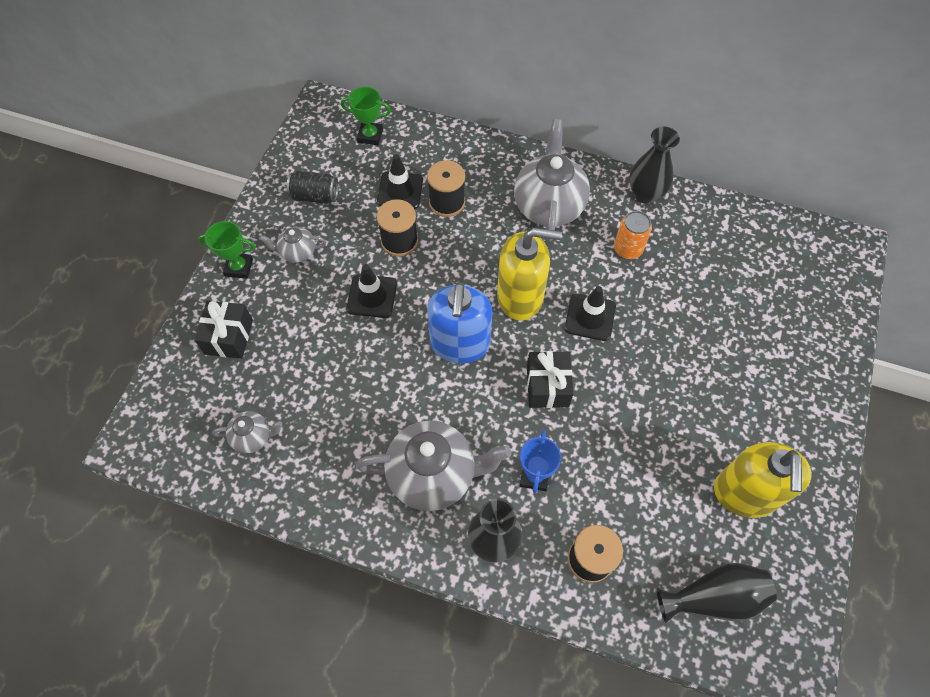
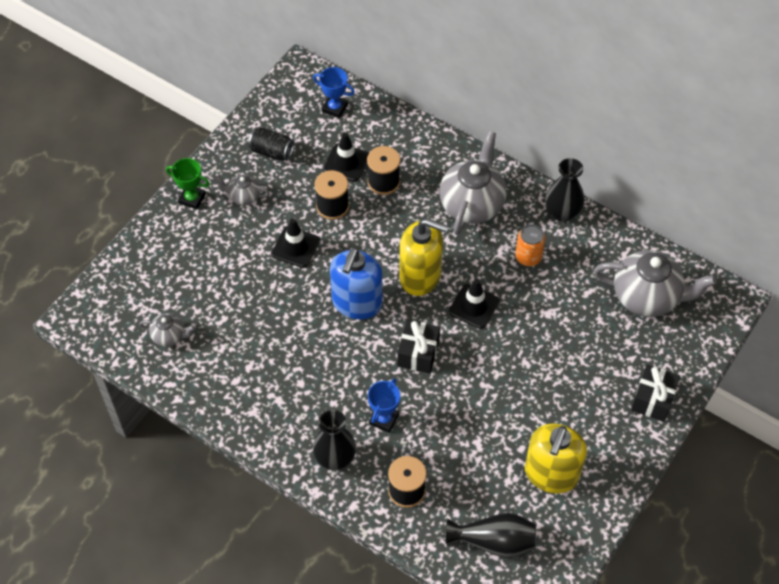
camera: 15 degrees right, 5 degrees down
(229, 337) = (170, 253): black gift -> black gift (653, 399)
(370, 136) = (335, 108): green trophy -> blue trophy
(433, 474) = (303, 398): grey teapot -> grey teapot (647, 297)

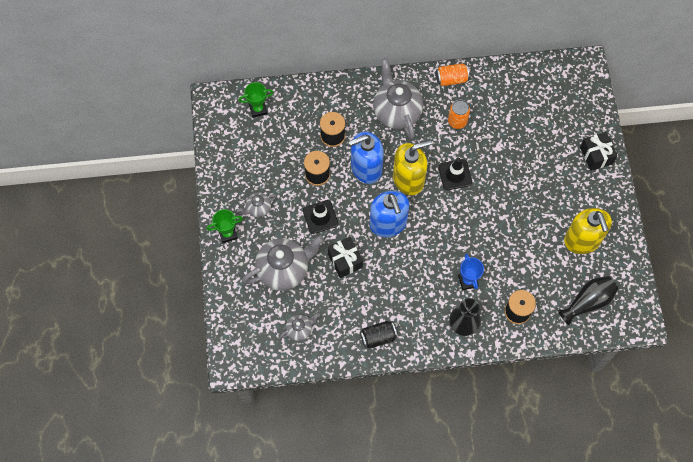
camera: 40 degrees left, 10 degrees up
(272, 151) = (247, 166): black can -> black can (378, 337)
(335, 108) = (258, 109): blue trophy -> green trophy
(346, 162) = (299, 140): black traffic cone -> none
(387, 235) = (366, 168): none -> blue soap dispenser
(418, 353) = (450, 227): black gift -> black gift (345, 260)
(562, 213) = (451, 79): black vase -> orange can
(647, 297) = (541, 96): grey teapot -> grey teapot (284, 270)

